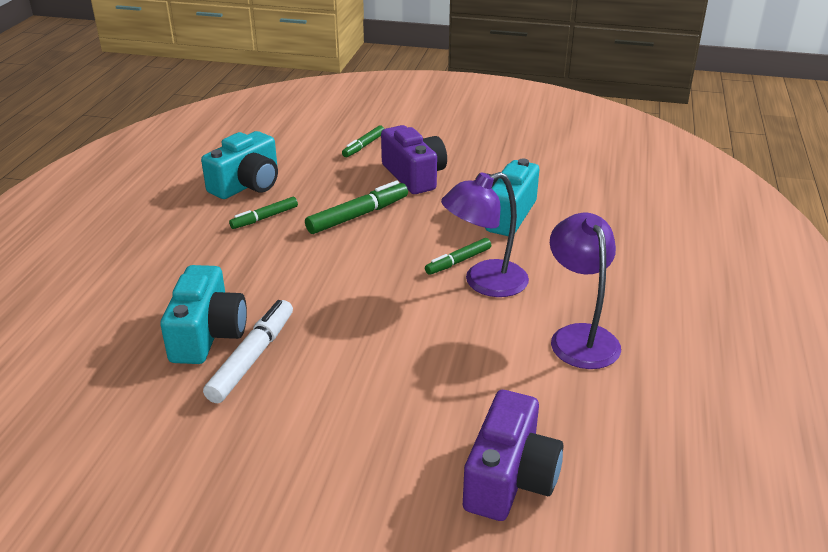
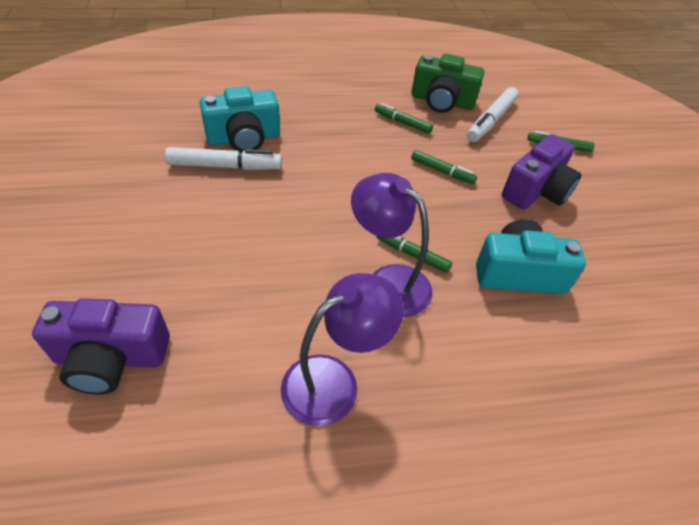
camera: 65 degrees right, 15 degrees up
(247, 185) = (442, 101): turquoise camera -> green camera
(301, 167) = (491, 121): none -> white marker
(358, 215) = (442, 171): green marker -> green marker, size x0.63

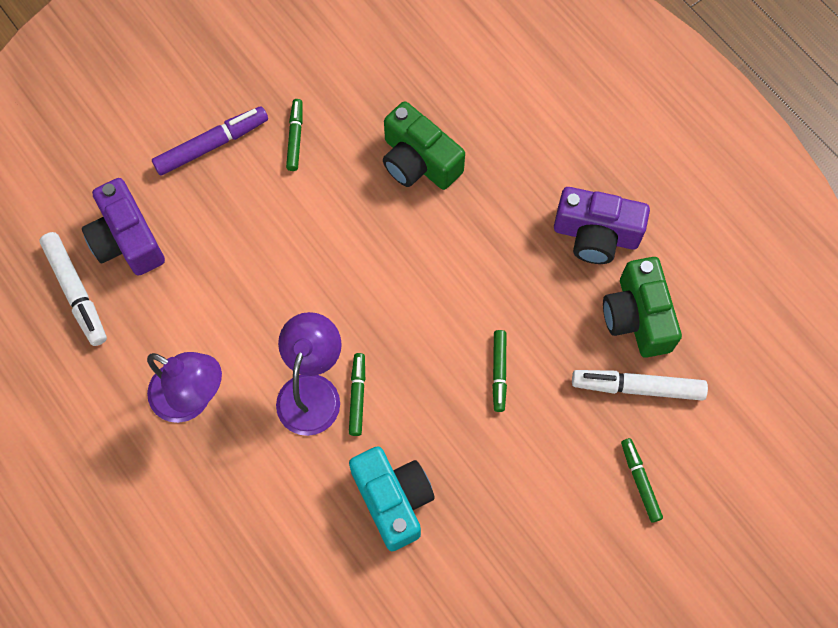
camera: 65 degrees right, 20 degrees up
(91, 244) = (212, 145): none -> purple marker
(225, 166) = (367, 173): white marker -> white marker (76, 292)
(244, 138) = (418, 161): turquoise camera -> green camera
(402, 123) = (559, 294): green marker -> green marker (295, 137)
(536, 190) = (533, 480): purple camera -> purple camera (596, 235)

